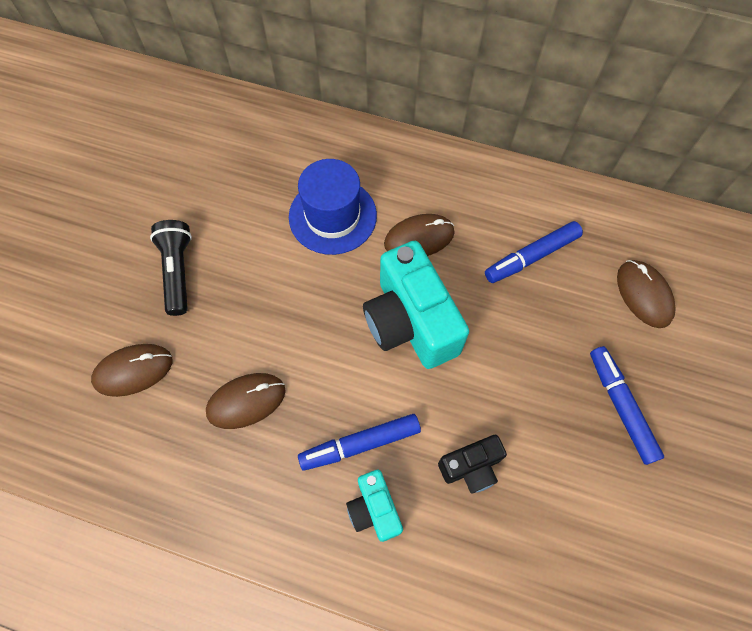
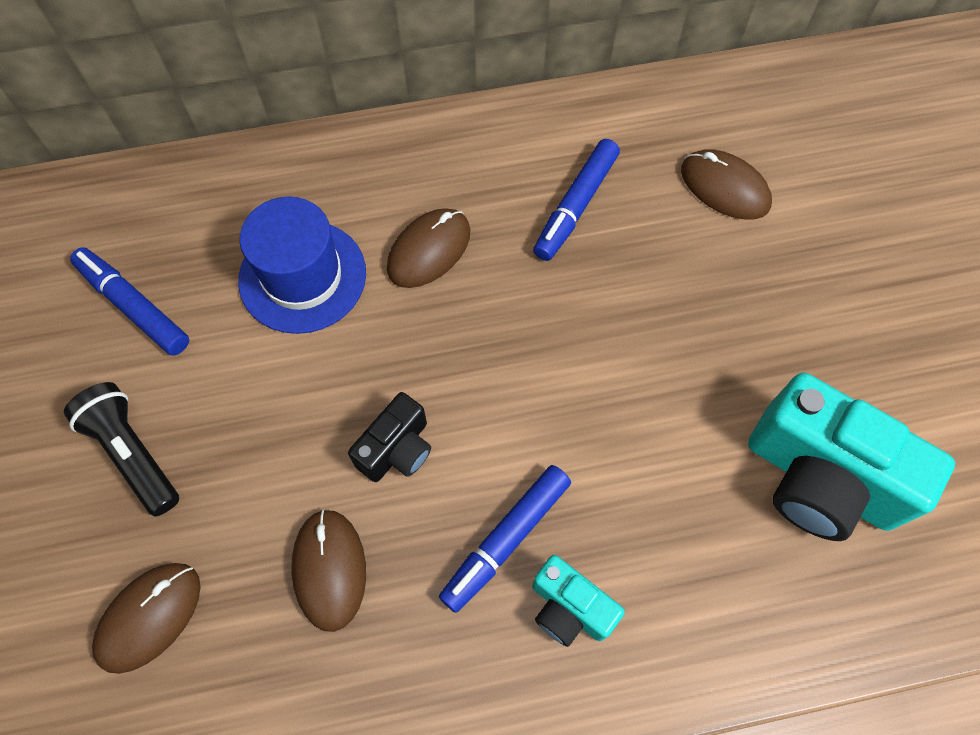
camera: 30 degrees left, 0 degrees up
(246, 401) = (329, 569): brown mouse -> brown mouse turned 45 degrees counterclockwise
(410, 322) = (479, 358): turquoise camera -> turquoise camera (819, 478)
(471, 467) = (651, 491): black camera -> black camera (397, 449)
(620, 406) = (773, 328): blue marker -> blue marker (134, 306)

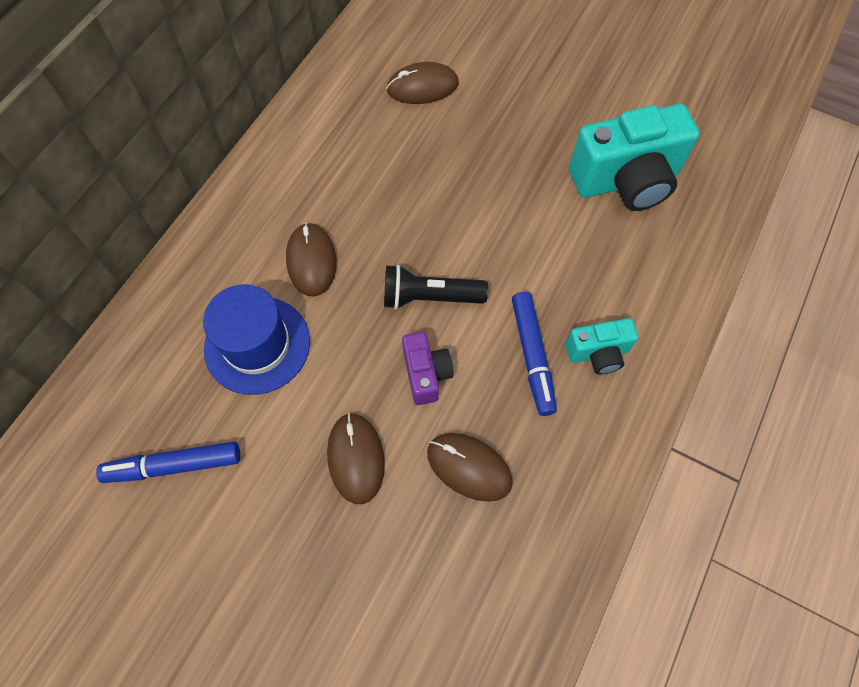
camera: 50 degrees left, 0 degrees up
(133, 453) = (284, 537): black flashlight -> black flashlight (429, 297)
(149, 617) = (409, 601): brown mouse -> brown mouse (356, 458)
(397, 449) = (426, 374): black camera -> purple camera
(576, 206) = (360, 164): blue marker -> none

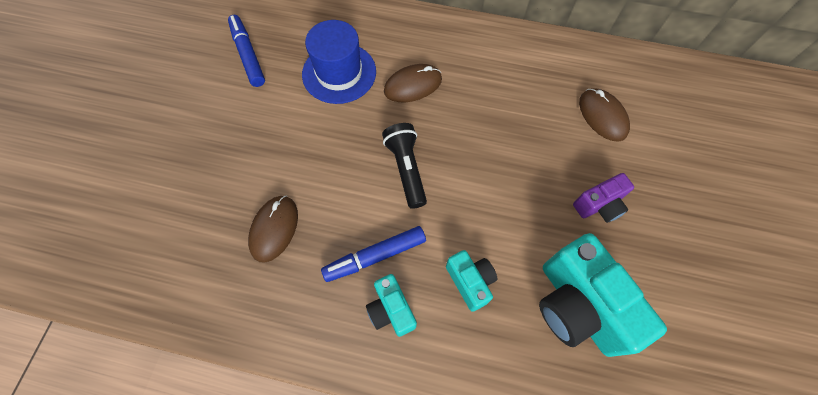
camera: 75 degrees right, 0 degrees up
(356, 458) = (269, 153): brown mouse -> none
(426, 374) = (341, 182): purple camera -> purple camera (599, 205)
(582, 268) = (470, 282): none -> turquoise camera

